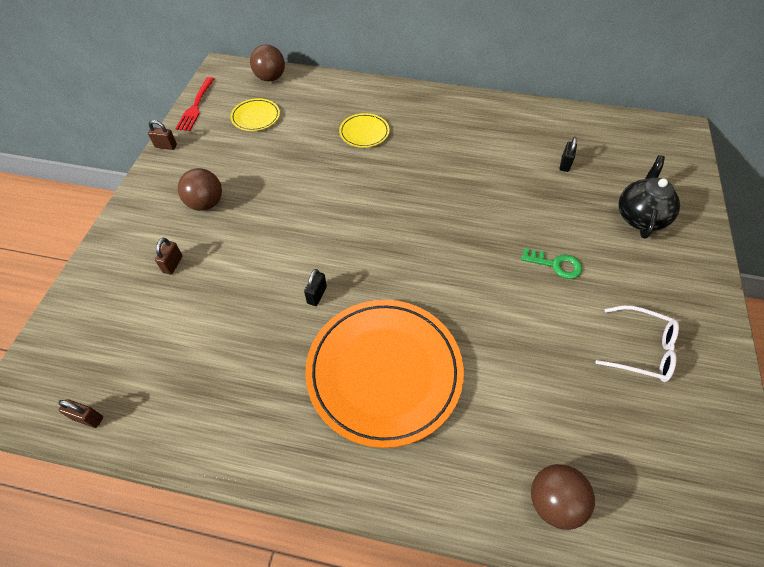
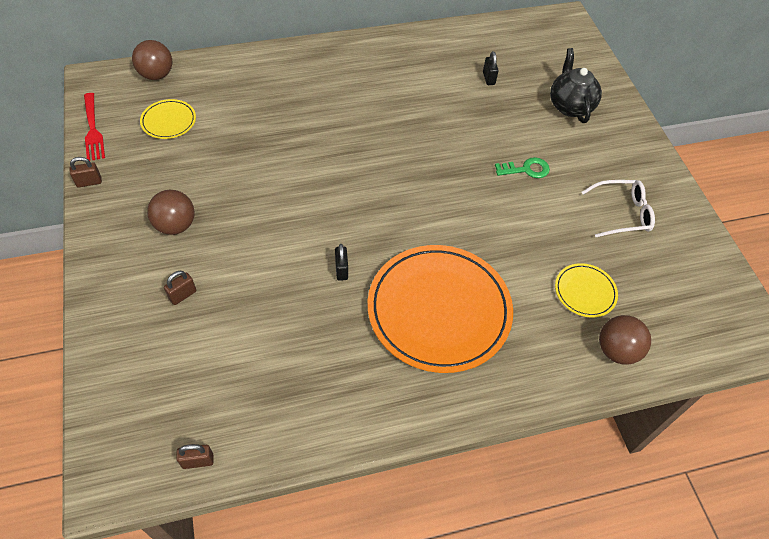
camera: 30 degrees left, 0 degrees up
(173, 264) = (183, 295): brown padlock -> brown padlock turned 60 degrees clockwise
(364, 132) = (291, 104): yellow plate -> yellow plate (585, 292)

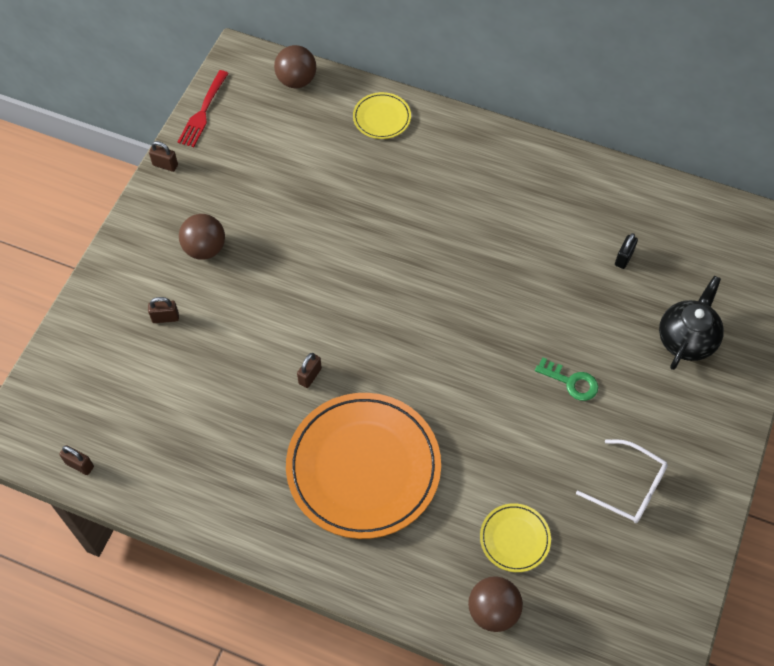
camera: 40 degrees right, 5 degrees up
(169, 121) = (272, 138): yellow plate -> yellow plate (382, 118)
(341, 270) = (310, 376): black padlock -> brown padlock

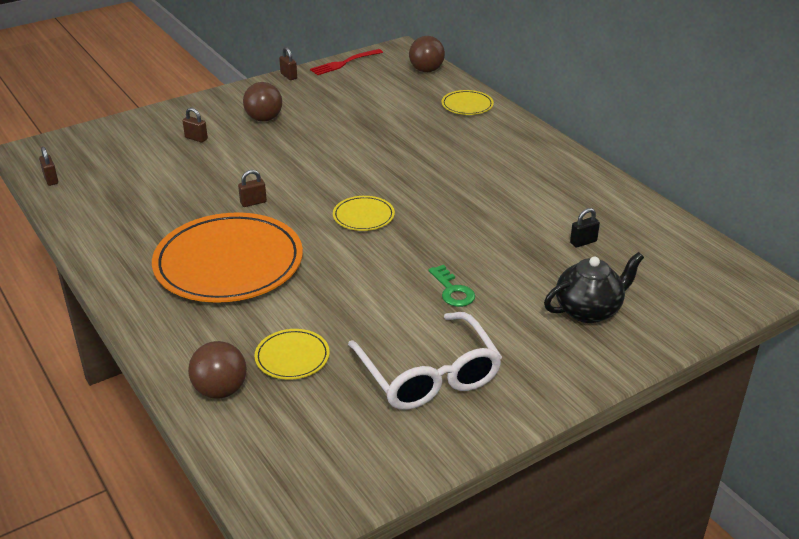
camera: 35 degrees right, 25 degrees down
(423, 334) = (363, 216): none -> yellow plate
(628, 487) = (428, 374): white glasses -> white glasses, size x1.56

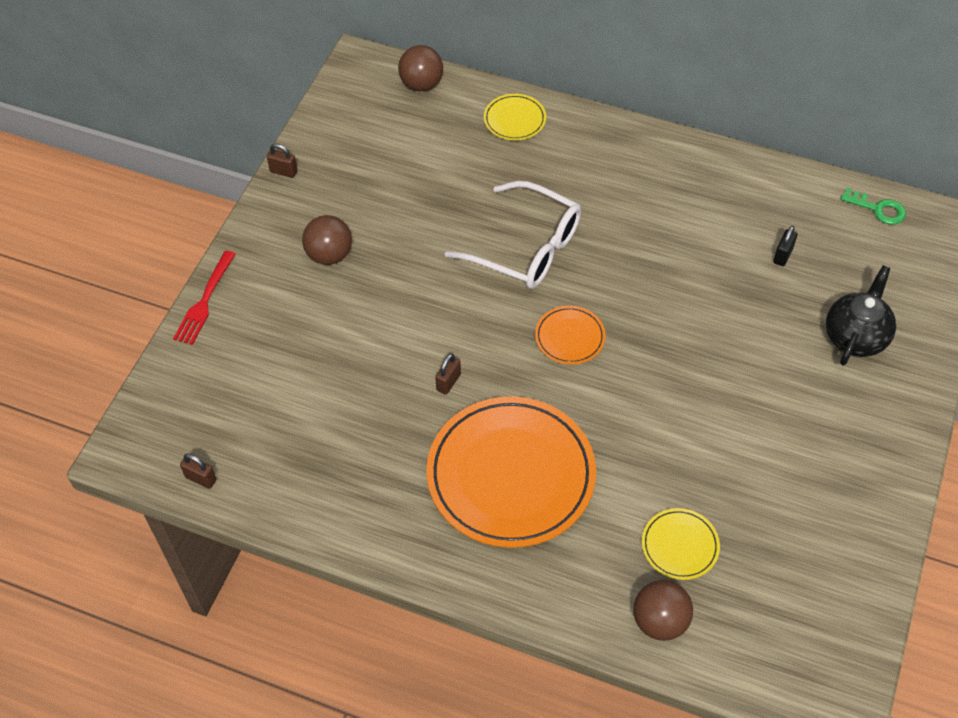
camera: 35 degrees left, 20 degrees up
(196, 138) = (289, 326): brown padlock -> none
(345, 63) = (322, 117): red fork -> red fork (205, 300)
(363, 216) = (570, 337): yellow plate -> orange plate
(428, 374) = (801, 490): white glasses -> white glasses (525, 247)
(452, 290) = (733, 382): green key -> green key (878, 209)

